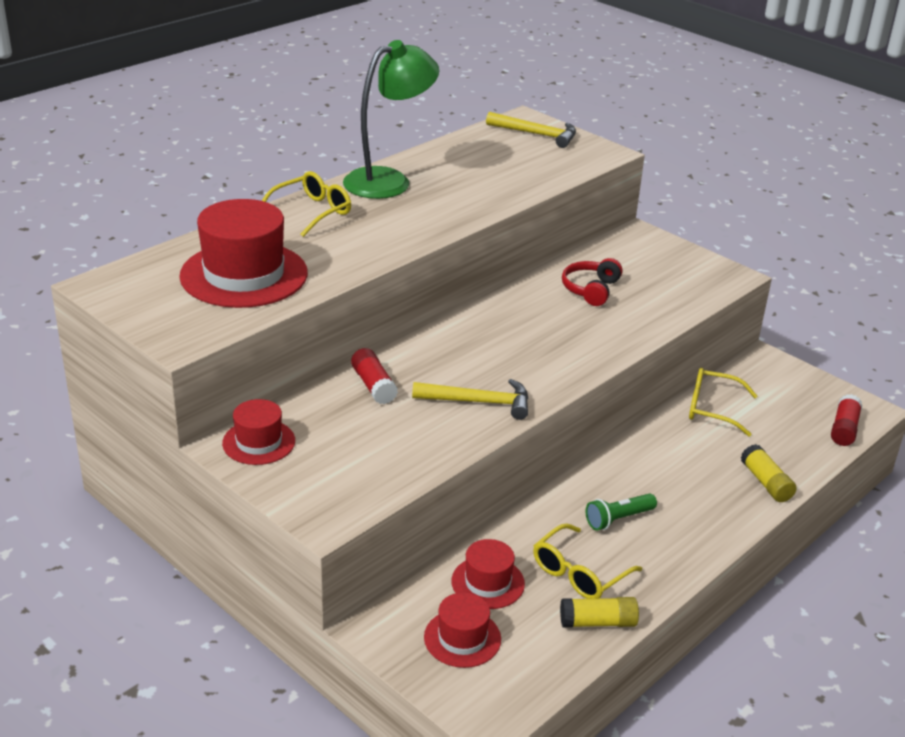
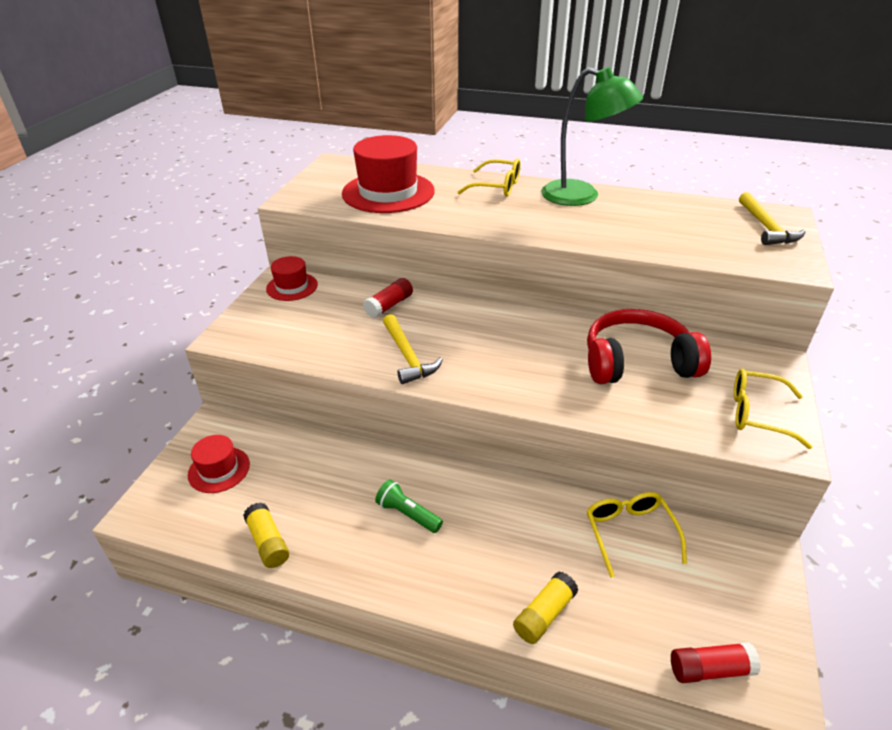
camera: 65 degrees right, 5 degrees up
(488, 582) = (285, 462): red hat -> none
(579, 573) = (324, 511): yellow glasses -> yellow glasses (758, 414)
(591, 290) = (637, 362): red headphones -> red headphones, size x1.75

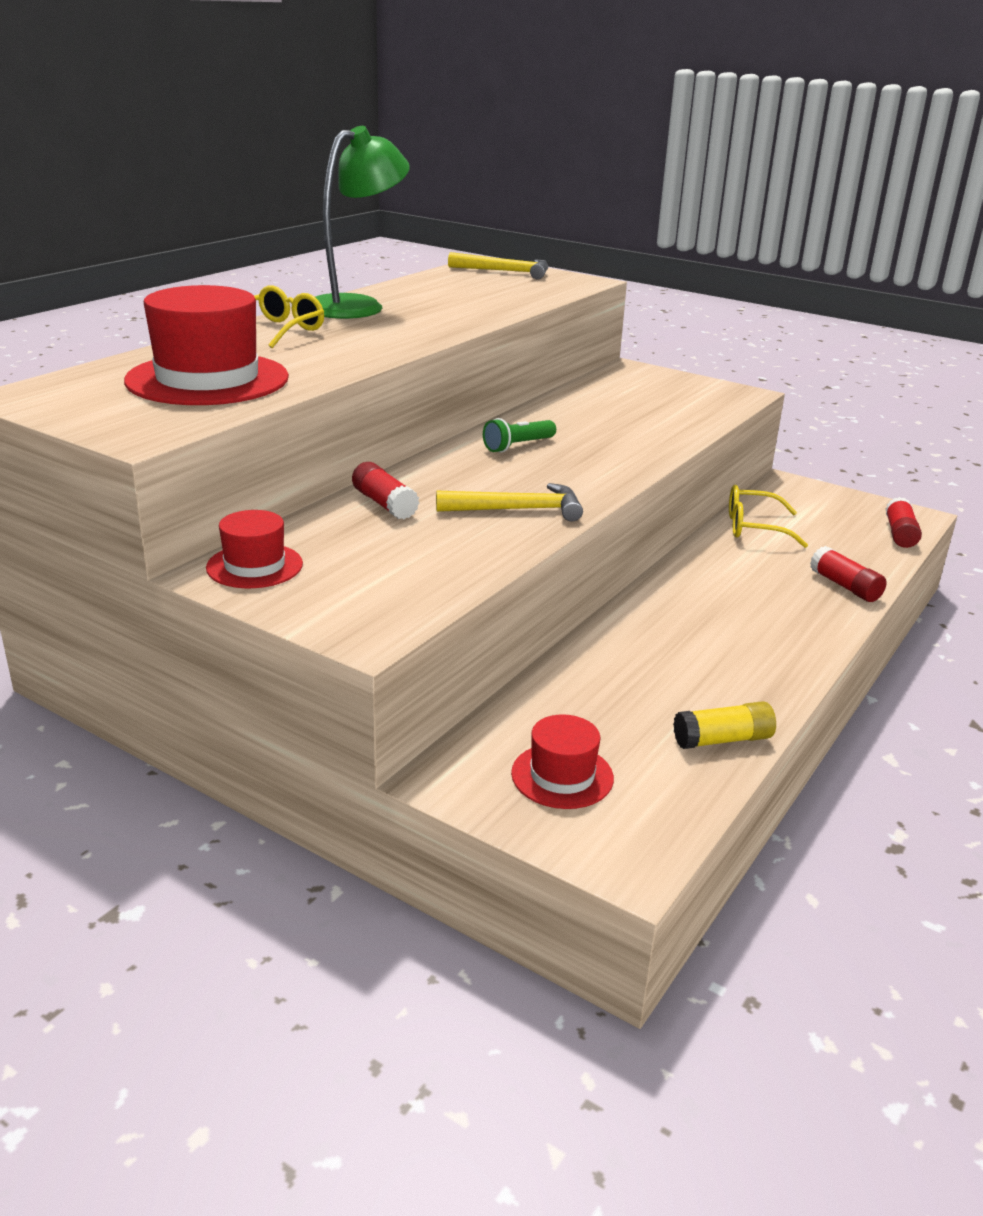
camera: 75 degrees left, 10 degrees down
(407, 514) = (699, 635): green flashlight -> green flashlight (518, 446)
(544, 614) = (845, 586): yellow glue stick -> red glue stick
(637, 362) = (601, 411): red headphones -> none
(758, 414) = (699, 391): yellow glasses -> none

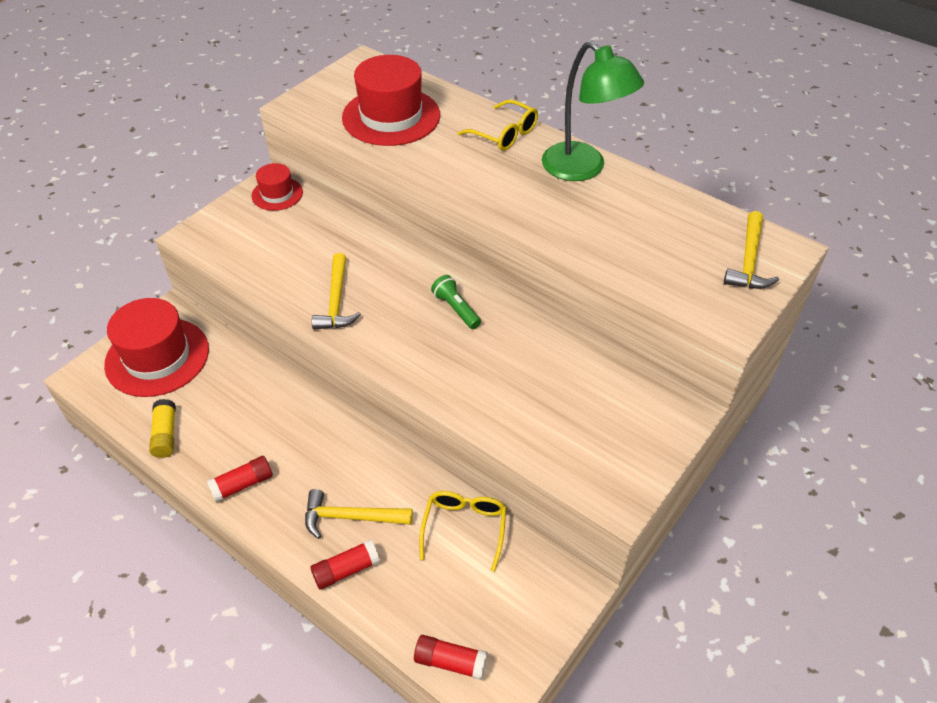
camera: 95 degrees right, 20 degrees up
(384, 504) = (352, 240): red glue stick -> red glue stick (242, 484)
(562, 776) = (157, 357): red hat -> red hat, size x1.87
(778, 587) = (351, 517): none -> yellow hammer

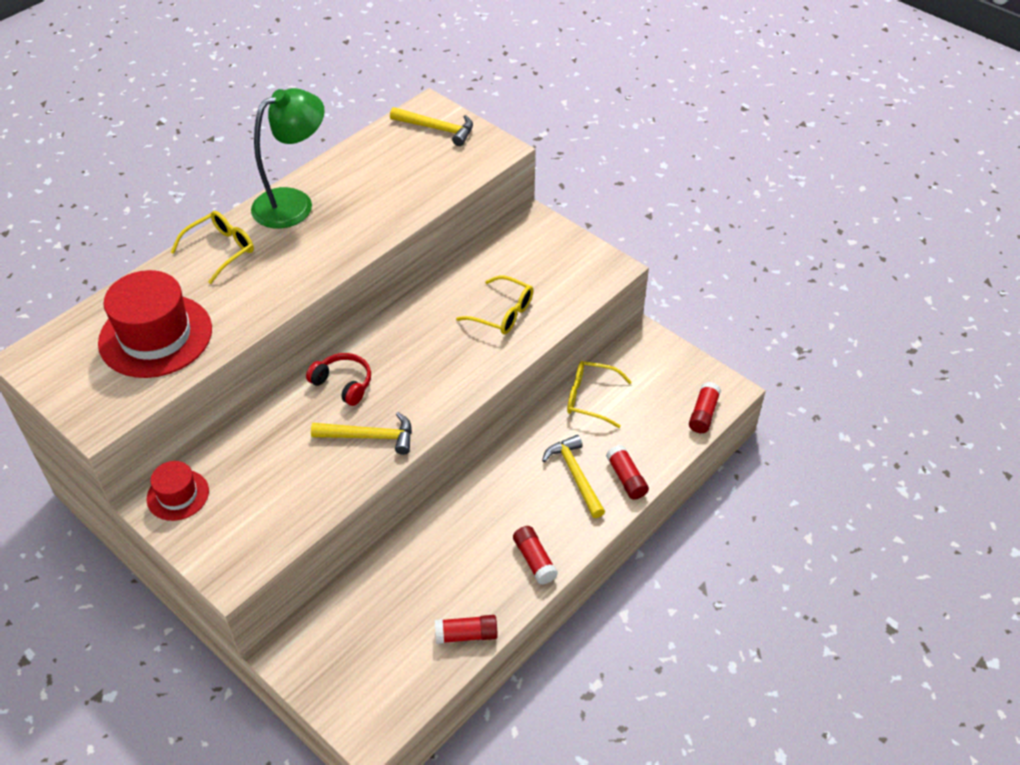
camera: 85 degrees left, 0 degrees up
(157, 357) = (353, 657): red hat -> none
(165, 434) = (466, 635): yellow glue stick -> red glue stick
(351, 517) = (575, 475): yellow hammer -> yellow hammer turned 150 degrees clockwise
(402, 274) = (343, 384): none -> red headphones
(456, 309) = (399, 347): green flashlight -> none
(517, 390) = (502, 313): none -> yellow glasses

